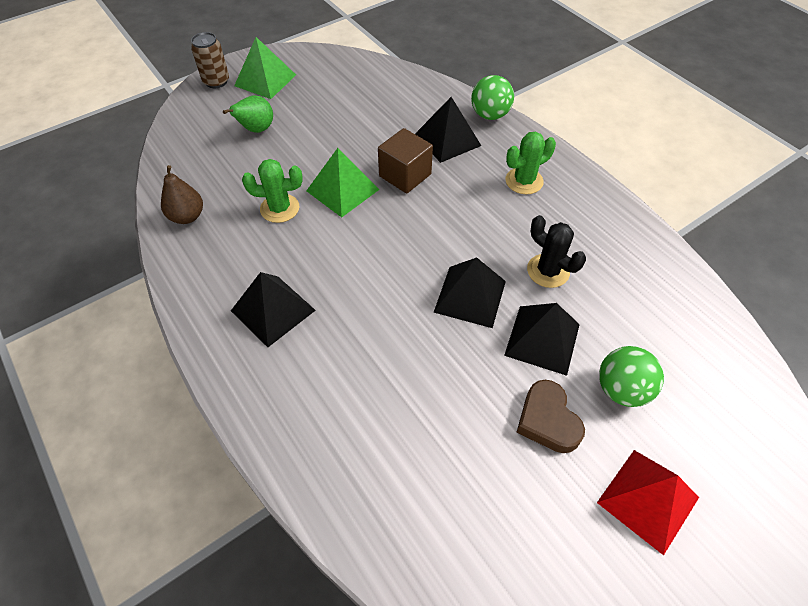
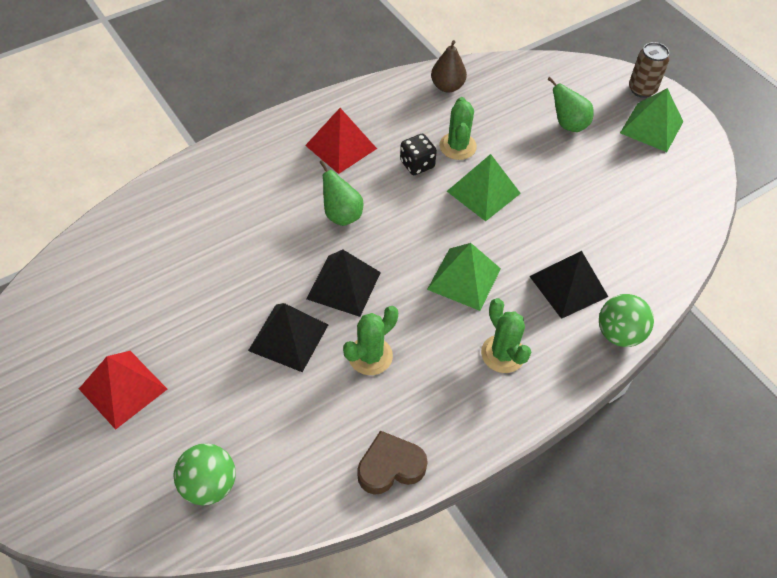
camera: 90 degrees right, 0 degrees up
(273, 310) = (341, 146): black pyramid -> red pyramid
(304, 241) = (417, 164): none -> black dice
(376, 303) = (341, 215): none -> green pear
(405, 175) = (507, 243): brown cube -> none
(449, 205) = (464, 279): none -> green pyramid
(547, 420) = (207, 328): brown heart -> brown heart (390, 466)
(548, 271) = (370, 356): black cactus -> green cactus
(621, 389) = (226, 393): green ball -> green ball (209, 485)

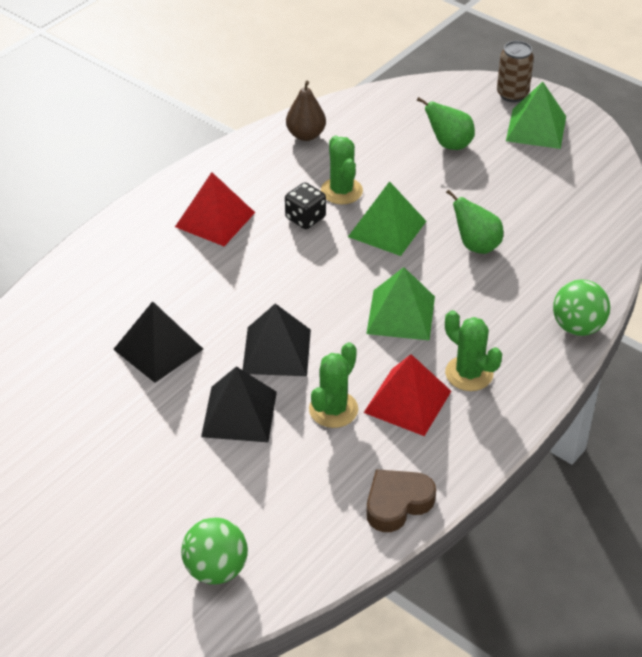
camera: 15 degrees left, 10 degrees down
(122, 389) = (80, 506): red pyramid -> red pyramid (407, 401)
(341, 215) = (245, 285): green pear -> green pear (476, 245)
(568, 286) = (510, 296): black pyramid -> black pyramid (158, 349)

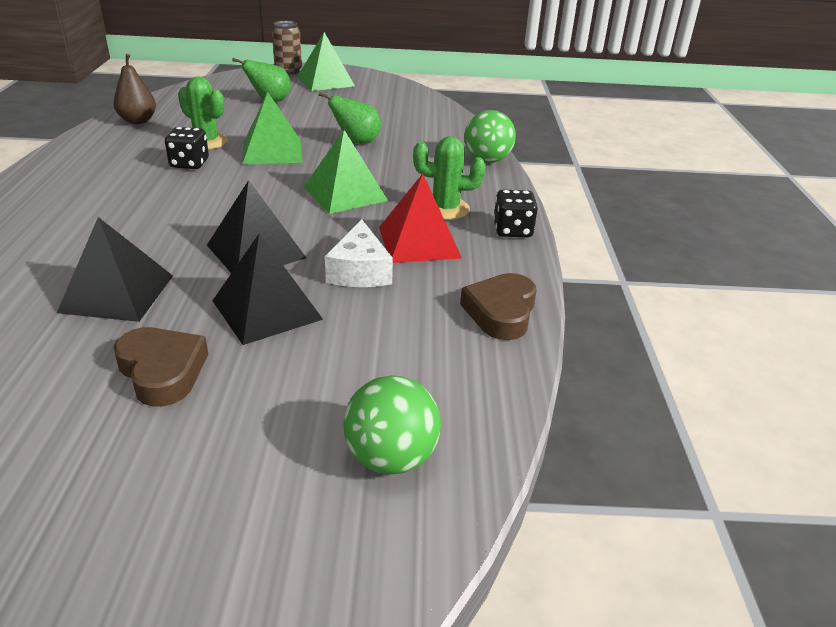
camera: 40 degrees left, 10 degrees down
(141, 433) = (162, 371): none -> brown heart
(215, 219) = (95, 187): red pyramid -> none
(333, 409) = (360, 271): green cactus -> white cheese
(500, 427) = (512, 230): none -> black dice

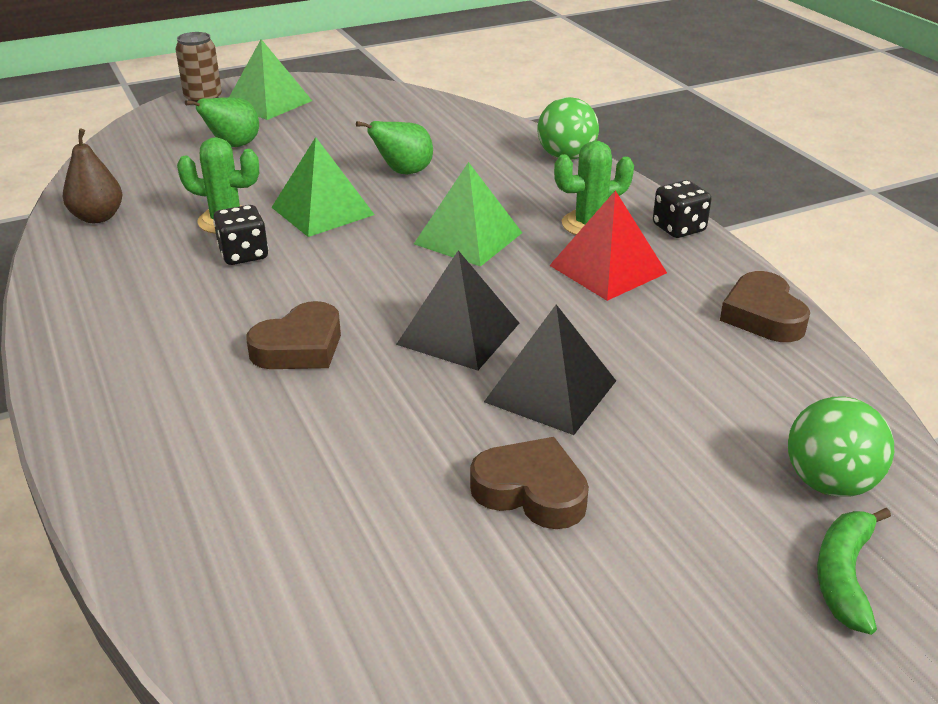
camera: 25 degrees left, 0 degrees up
(117, 293) = (371, 431): black pyramid -> none
(146, 227) = (300, 347): none -> brown heart
(308, 535) = (844, 575): none -> green banana
(360, 271) = (589, 319): white cheese -> none

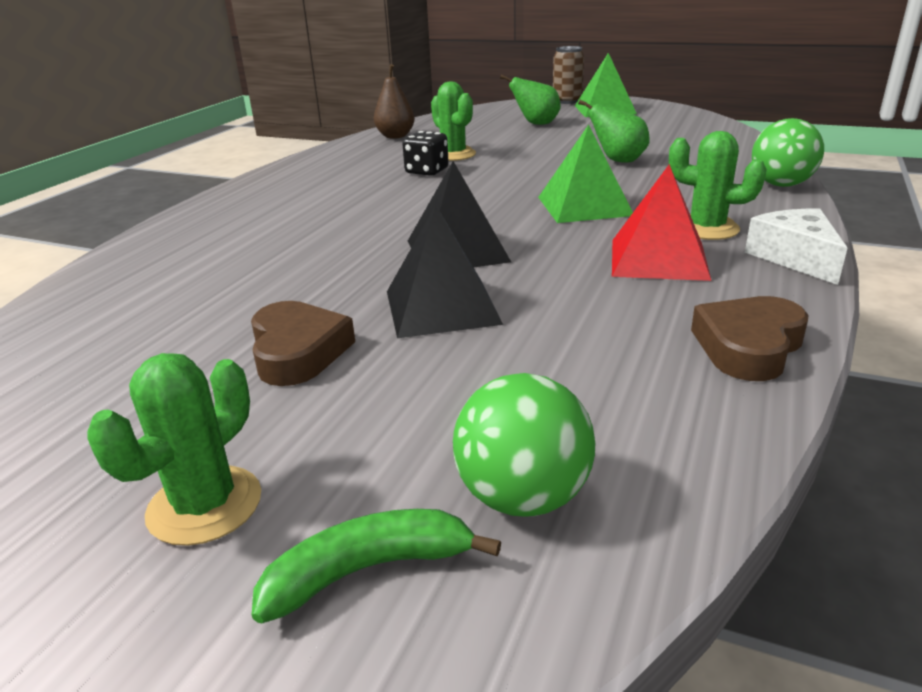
camera: 50 degrees right, 5 degrees down
(300, 347) = (355, 221): brown heart -> none
(322, 211) = (518, 165): green pyramid -> none
(679, 228) = (795, 257): black dice -> white cheese
(708, 622) = (205, 505): none -> green cactus

